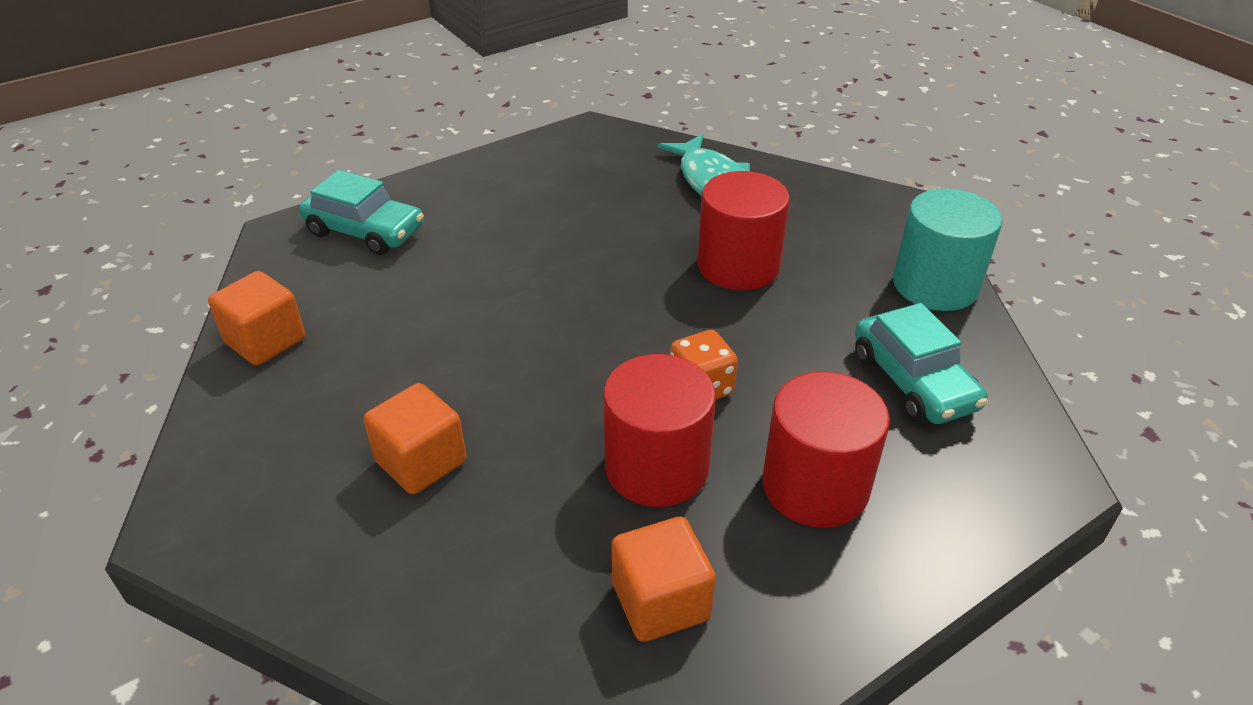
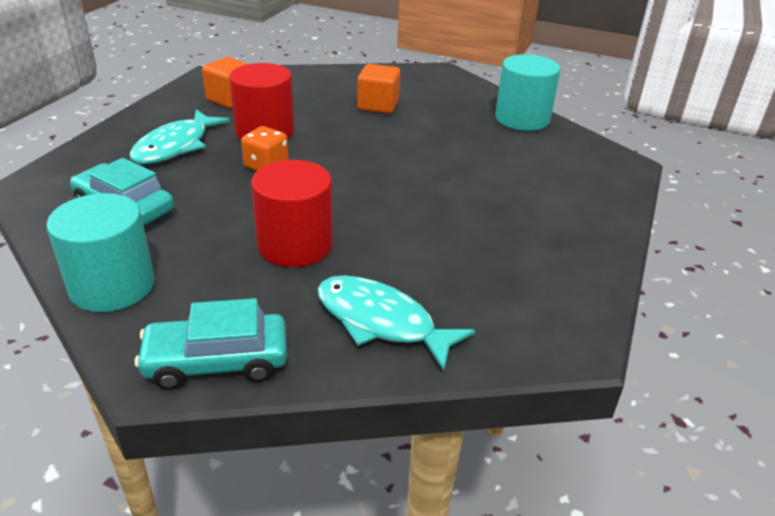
camera: 145 degrees right, 5 degrees down
(265, 341) = (522, 119): orange cube -> turquoise cylinder
(365, 231) = (581, 179): turquoise car -> turquoise car (216, 361)
(815, 486) = (175, 146): red cylinder -> turquoise fish

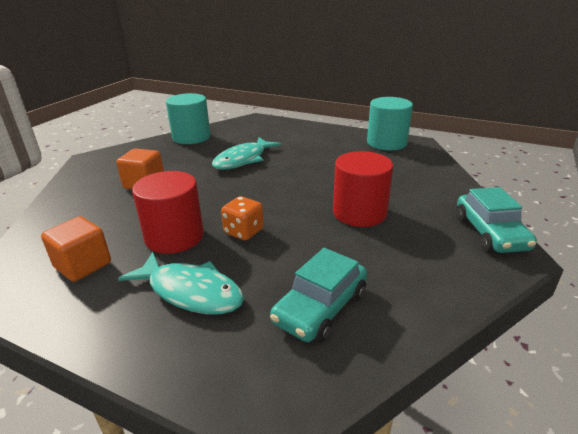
camera: 85 degrees left, 5 degrees down
(112, 286) = (440, 292): turquoise cylinder -> turquoise cylinder (386, 143)
(381, 322) = (425, 184): turquoise fish -> turquoise fish (243, 159)

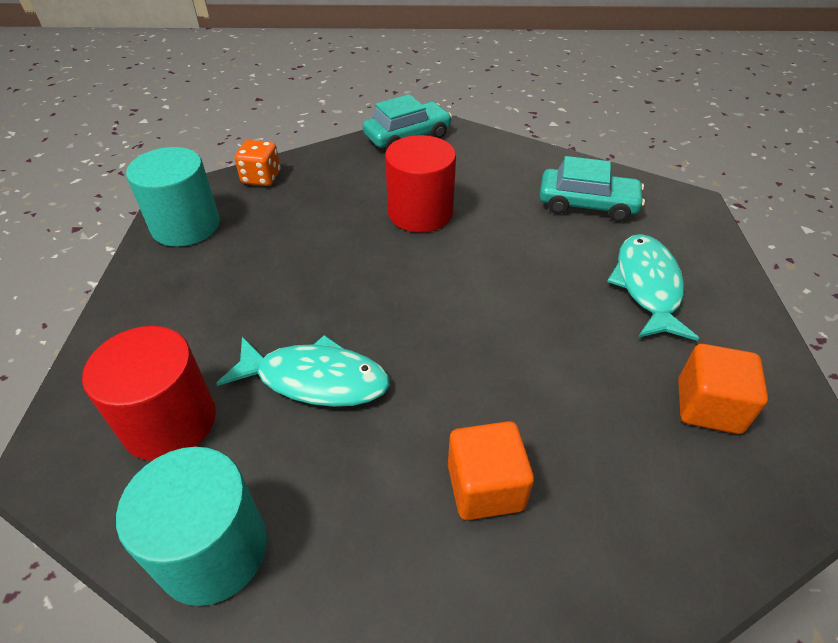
camera: 115 degrees left, 15 degrees up
(174, 237) = (585, 348): red cylinder -> red cylinder (169, 421)
(243, 231) = (524, 289): orange dice -> orange dice (261, 178)

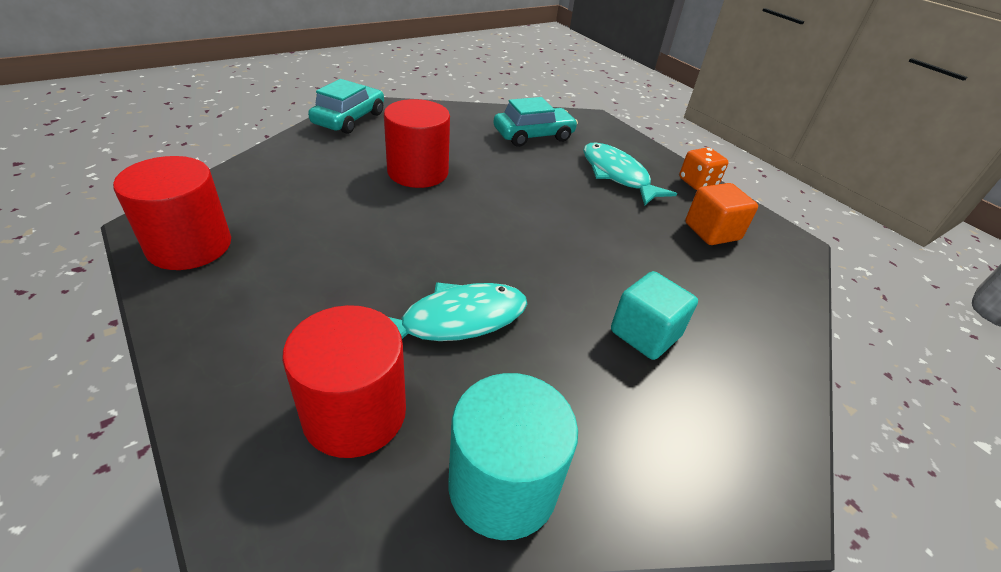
camera: 40 degrees left, 5 degrees down
(186, 226) = (189, 246): turquoise cylinder -> red cylinder
(261, 178) = (235, 183): orange dice -> orange dice (697, 183)
(485, 487) = (645, 334): orange cube -> turquoise cube

